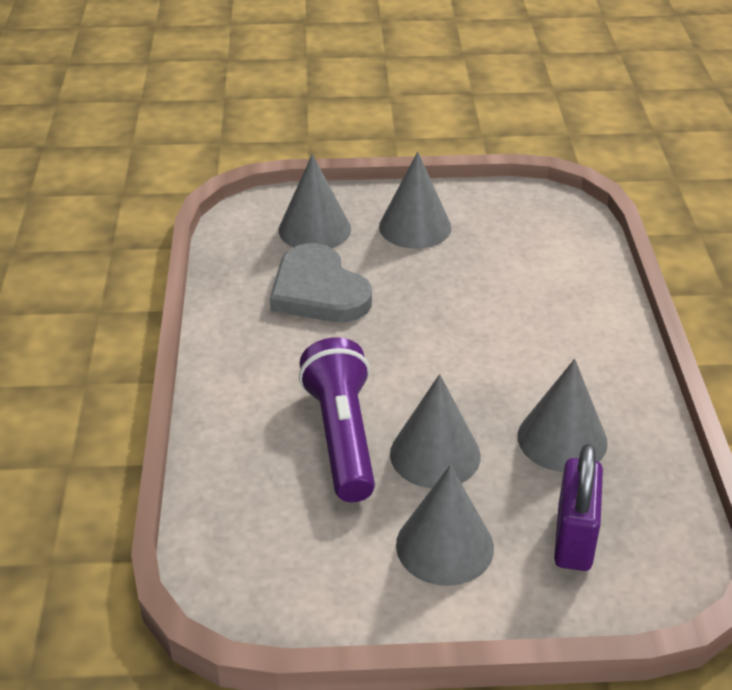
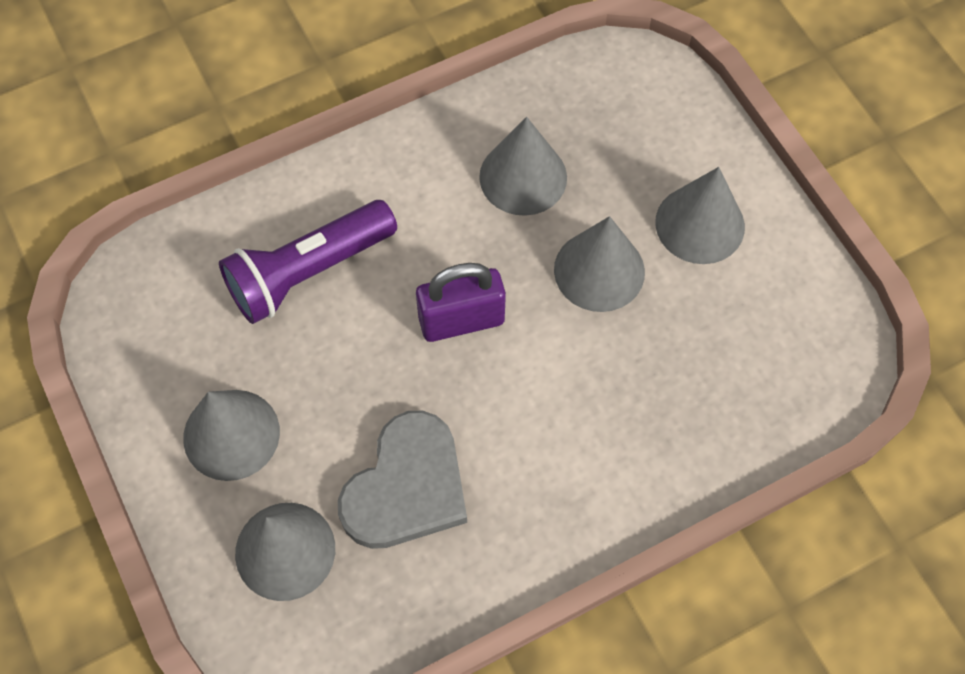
camera: 115 degrees left, 25 degrees up
(341, 436) = (620, 359): purple flashlight -> purple flashlight (308, 273)
(574, 538) = (636, 136): purple padlock -> purple padlock (461, 320)

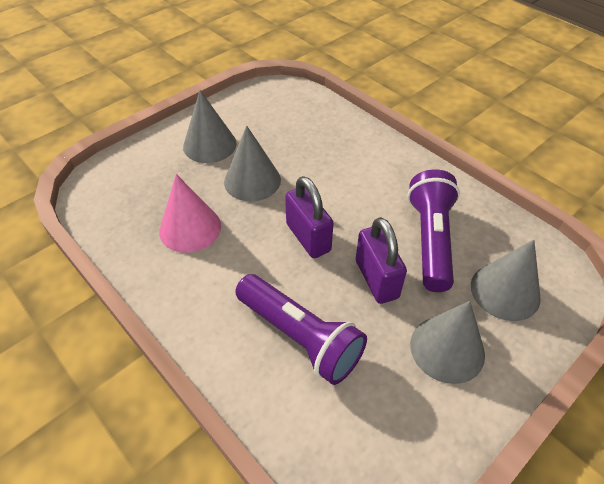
camera: 105 degrees left, 15 degrees down
(361, 387) = (376, 279): none -> purple padlock
(406, 487) = (430, 239): grey heart -> purple flashlight
(523, 177) = (190, 228): grey cone -> pink cone

